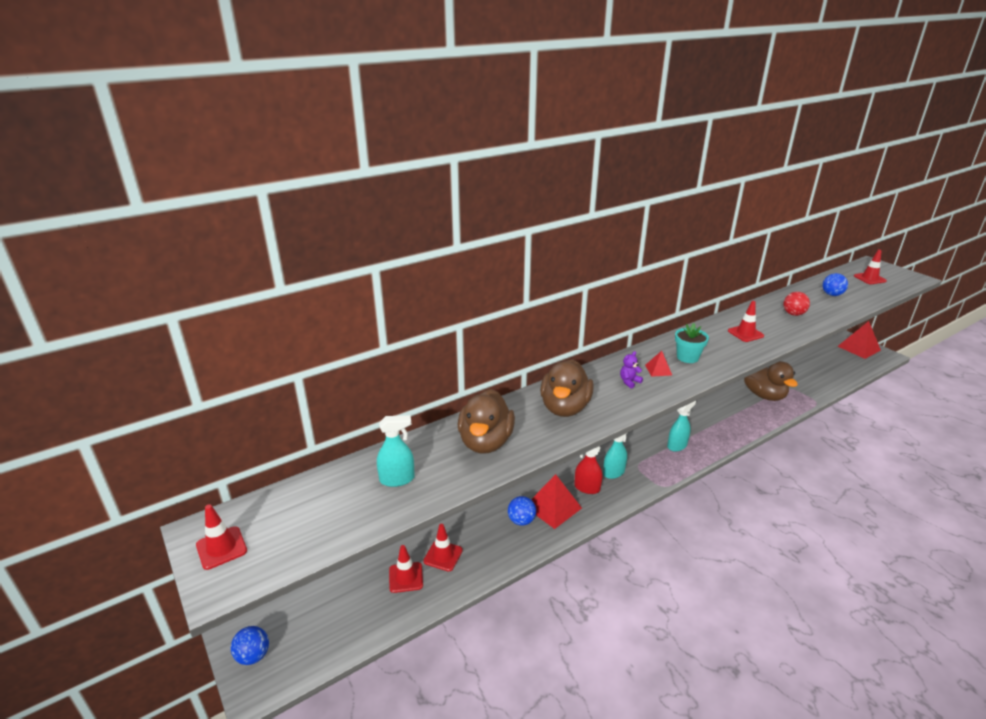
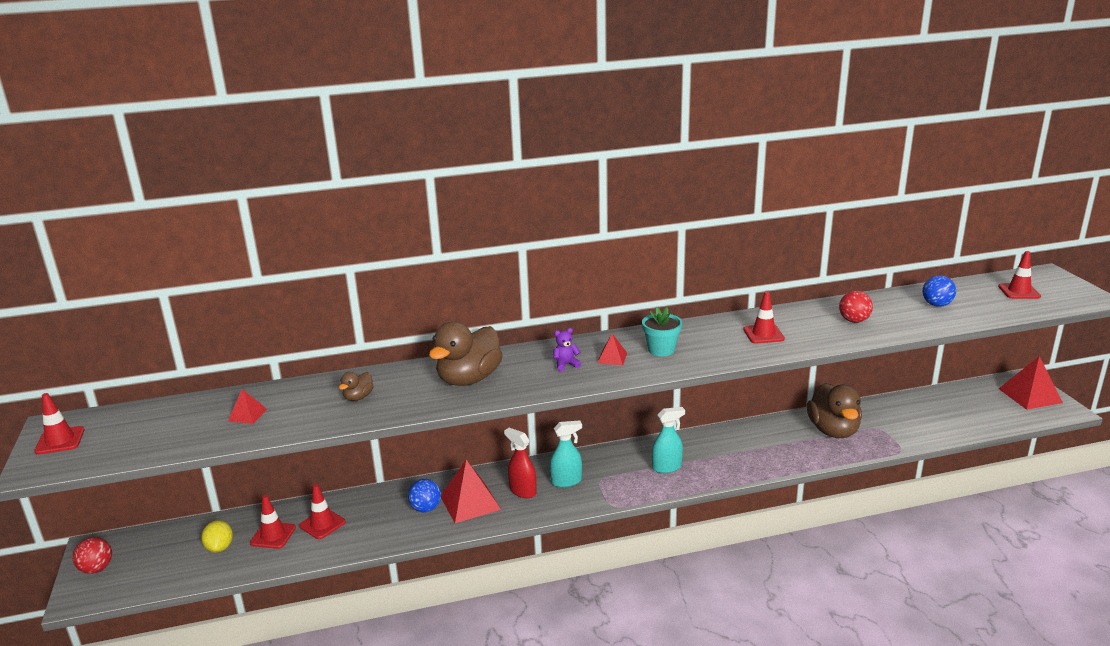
camera: 20 degrees right, 5 degrees down
(253, 656) = (97, 569): blue ball -> red ball
(364, 602) = (220, 547): none -> yellow lemon
(397, 479) = (247, 415): turquoise spray bottle -> red pyramid
(485, 442) = (358, 397): brown duck -> brown duck, size x0.46

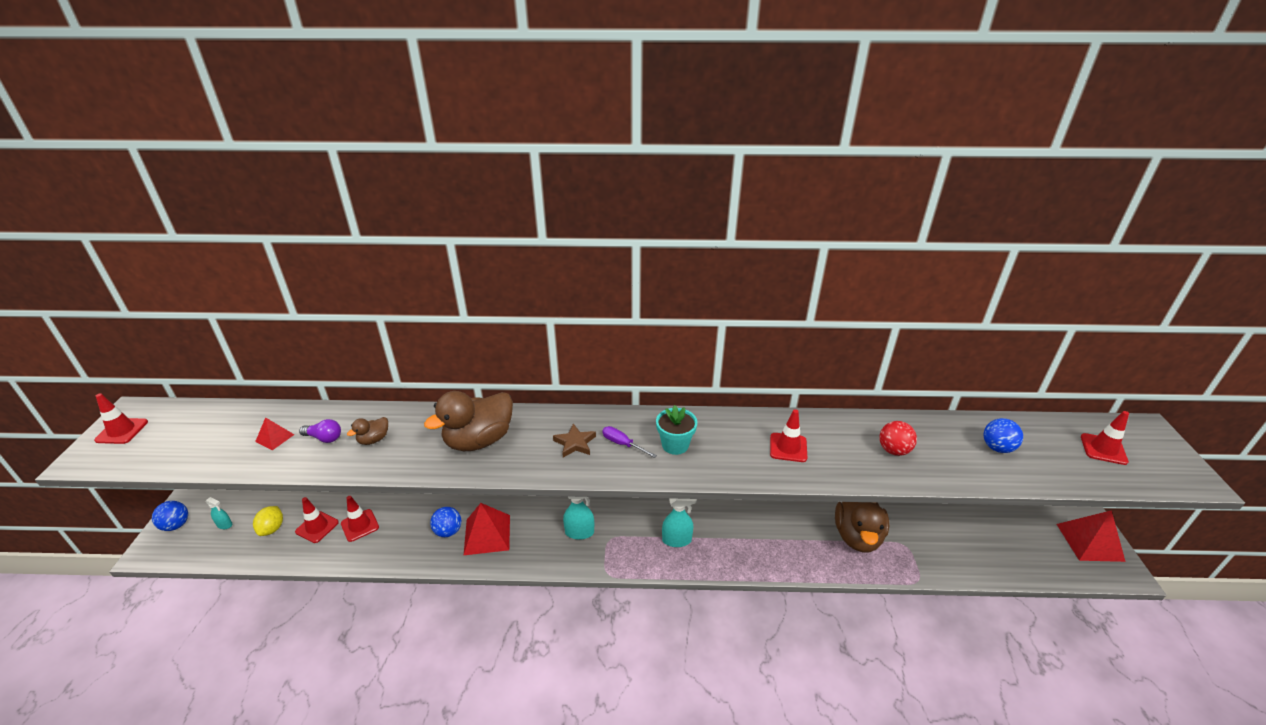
camera: 15 degrees right, 10 degrees up
(97, 569) = (176, 525): red ball -> blue ball
(158, 556) = (224, 525): none -> turquoise spray bottle
(303, 405) = (324, 438): none -> purple light bulb
(522, 491) = (537, 533): red spray bottle -> none
(566, 365) = (575, 443): purple teddy bear -> brown star
(612, 358) = (622, 444): red pyramid -> purple screwdriver

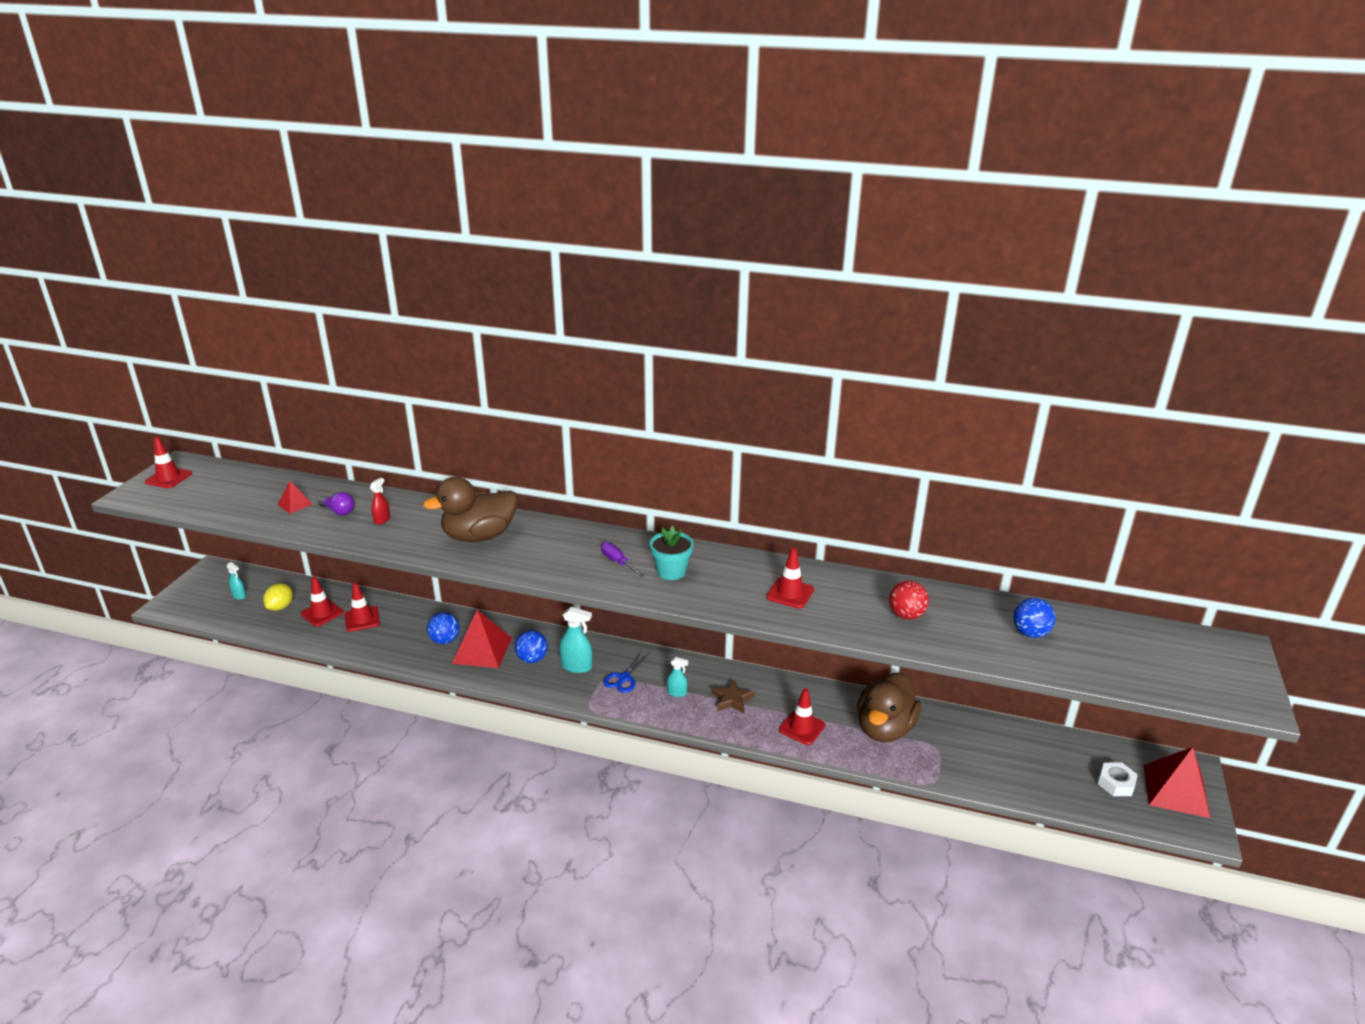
camera: 15 degrees right, 5 degrees down
(176, 525) = (197, 588): blue ball -> blue ball (532, 659)
(374, 439) = (382, 519): brown duck -> red spray bottle
(575, 443) = (571, 553): brown star -> brown star (732, 699)
(626, 535) = (624, 678): none -> blue scissors
(677, 540) = (677, 693): turquoise spray bottle -> turquoise spray bottle, size x0.60
(1047, 546) = (1116, 783): none -> white nut
(1103, 449) = (1161, 656): red traffic cone -> red traffic cone (801, 728)

